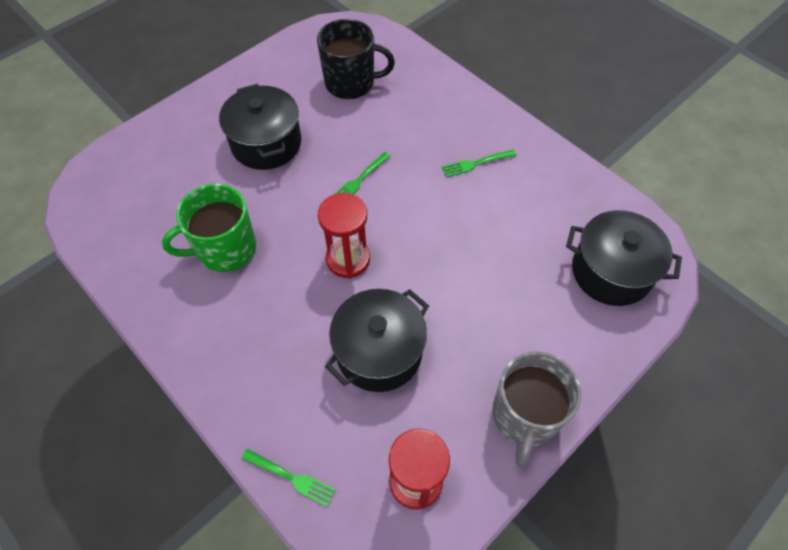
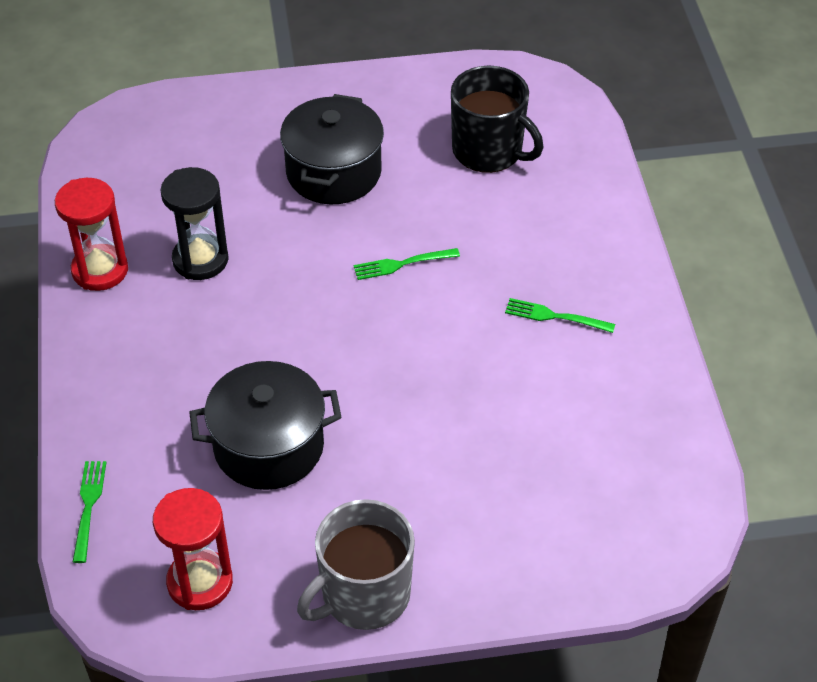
camera: 35 degrees right, 10 degrees down
(225, 249) = (200, 260): green mug -> black hourglass
(292, 478) = (89, 506): green fork -> green fork turned 150 degrees counterclockwise
(348, 259) = (317, 339): red hourglass -> red hourglass (100, 270)
(611, 272) = (604, 518): black pot -> none

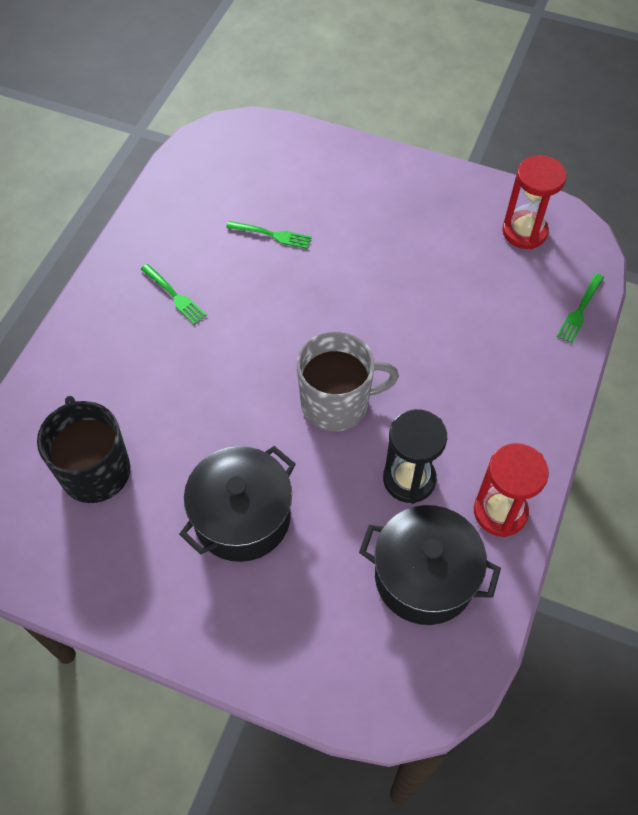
camera: 150 degrees left, 10 degrees up
(269, 446) = (436, 296): black pot -> black pot (424, 577)
(364, 595) = (428, 183): grey mug -> grey mug (337, 403)
(401, 264) = (250, 393): green fork -> green fork (272, 235)

